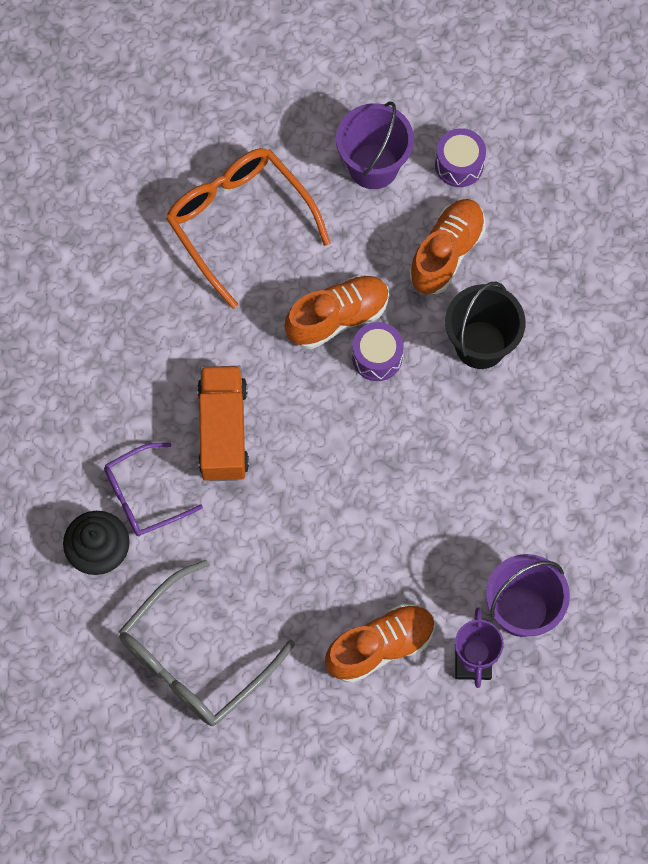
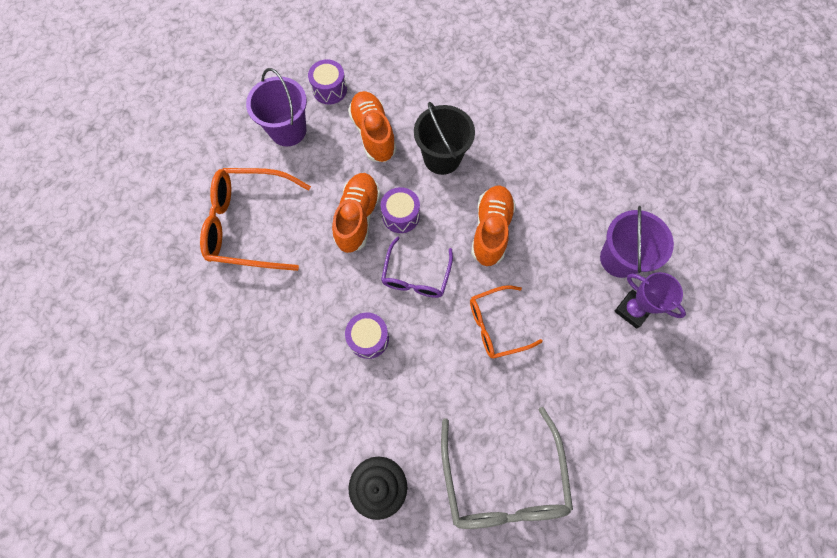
camera: 50 degrees left, 0 degrees up
(143, 496) = (367, 423): purple glasses -> purple glasses (416, 276)
(223, 431) = (368, 338): orange truck -> purple drum
(340, 540) = (496, 325): none -> orange glasses
(380, 646) = (583, 356): orange shoe -> orange shoe (491, 230)

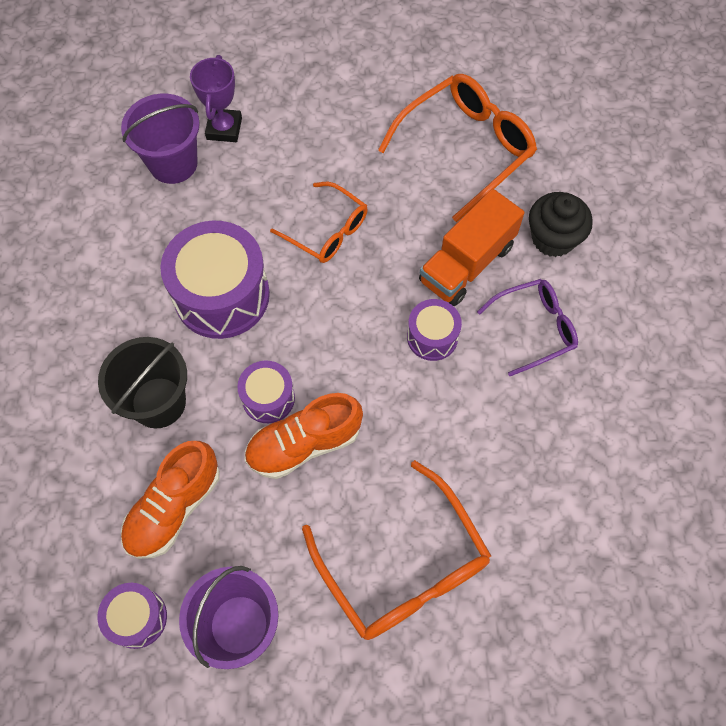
camera: 125 degrees left, 5 degrees down
(405, 403) = (466, 263): none -> orange truck
(416, 276) = (330, 336): purple glasses -> purple glasses (534, 328)
(491, 230) = (222, 295): orange shoe -> purple drum
(503, 480) = (466, 149): grey glasses -> orange glasses

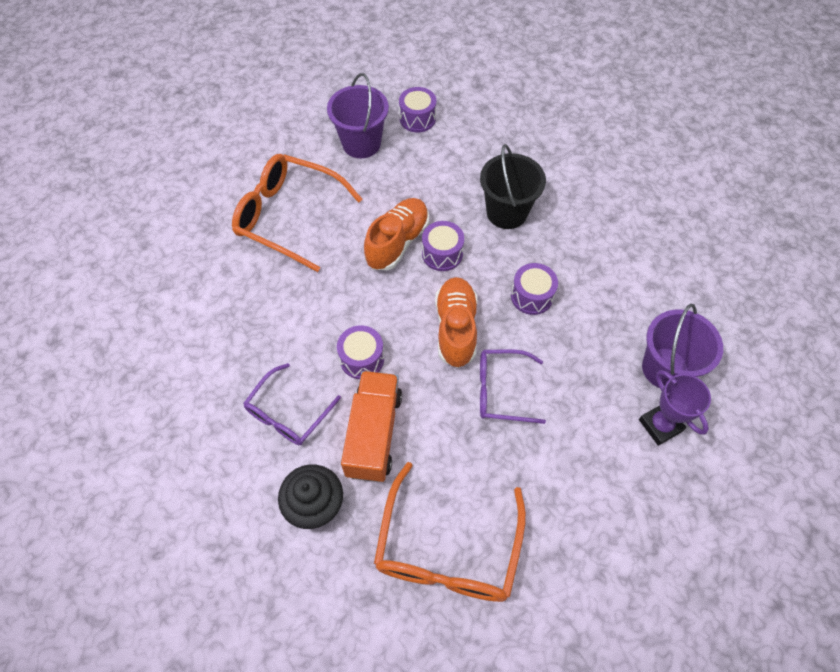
camera: 145 degrees right, 5 degrees down
(174, 507) = (445, 170): orange shoe -> orange shoe (455, 328)
(222, 295) = (531, 296): purple drum -> purple drum, size x0.53
(327, 231) = (501, 390): orange glasses -> purple glasses

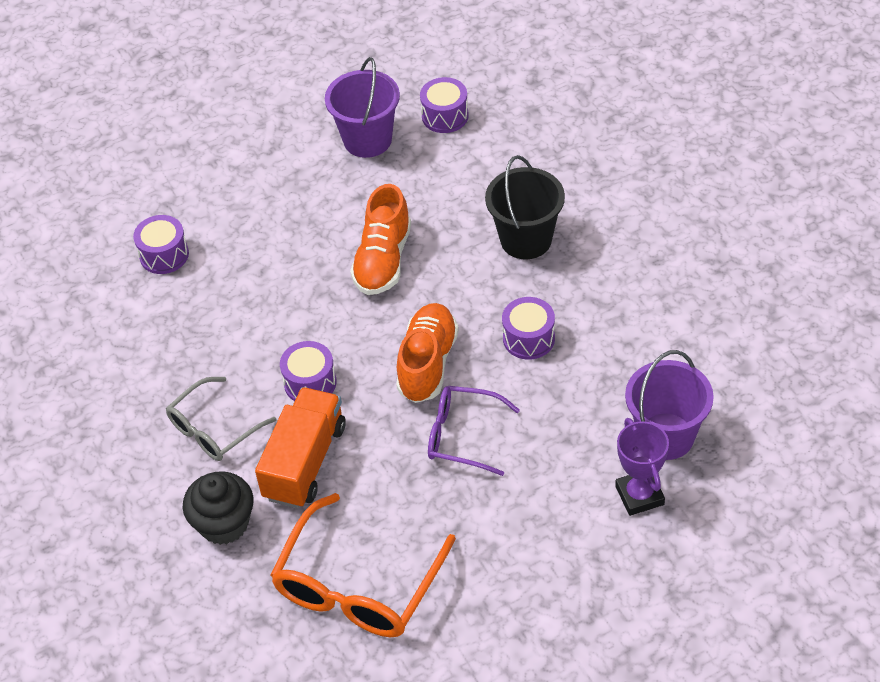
camera: 15 degrees right, 10 degrees down
(288, 216) = (260, 216): orange glasses -> none
(288, 413) = (214, 429): purple glasses -> grey glasses
(397, 242) = (383, 260): orange shoe -> orange shoe turned 150 degrees clockwise
(442, 254) = (433, 279): purple drum -> purple drum (164, 255)

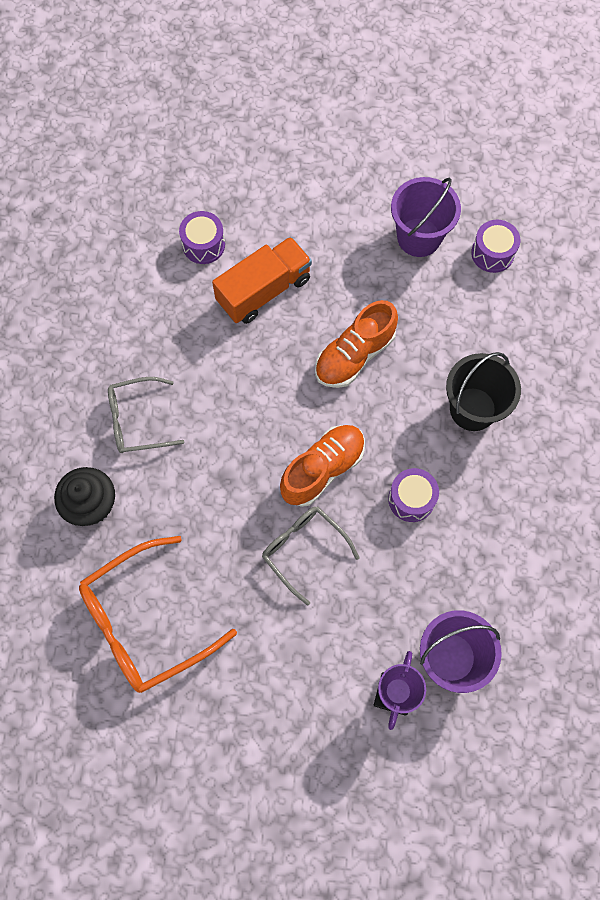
camera: 30 degrees right, 20 degrees up
(305, 462) = (179, 492): orange truck -> orange truck (264, 290)
(310, 383) = (229, 427): purple drum -> none
(463, 436) = (304, 550): purple glasses -> grey glasses

